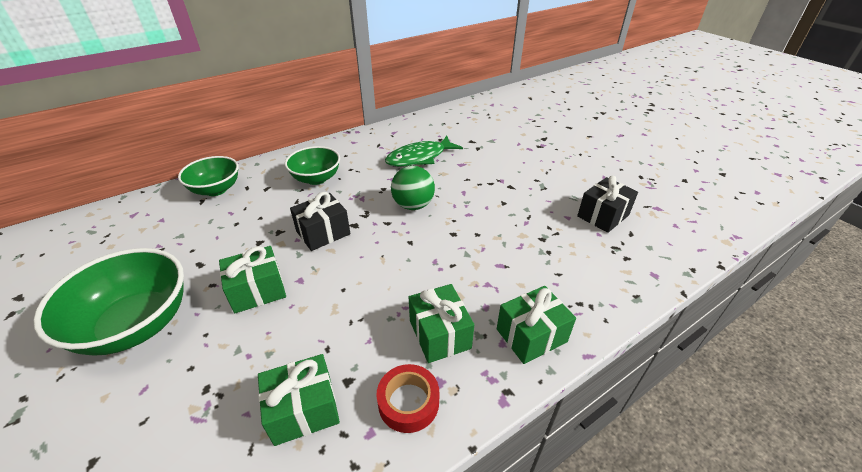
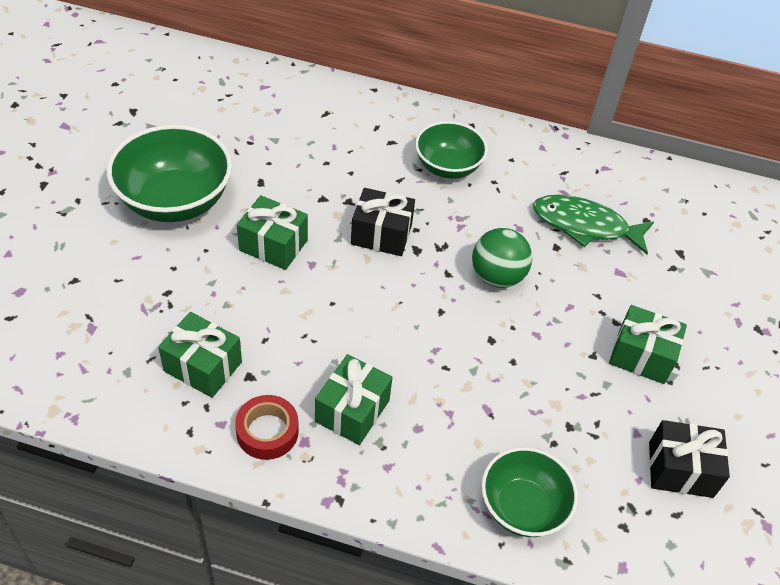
camera: 45 degrees right, 10 degrees up
(216, 189) = (349, 109): green bowl -> green bowl (522, 507)
(531, 335) = (418, 486): green gift -> green gift (641, 356)

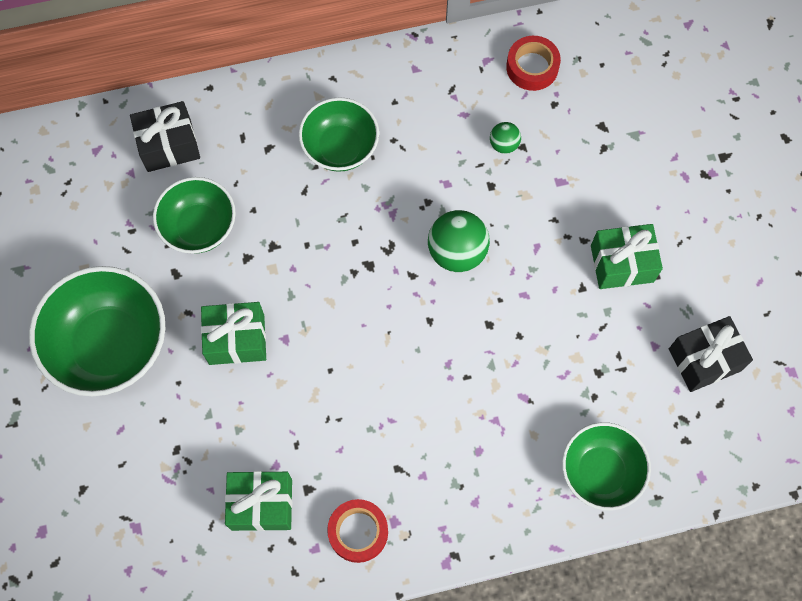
camera: 25 degrees left, 20 degrees up
(301, 163) = (199, 227): none -> green bowl
(352, 411) = (415, 468): green gift -> none
(381, 234) = (327, 267): black gift -> black gift (169, 145)
(585, 226) = (504, 144): green fish -> green ball
(641, 188) = (532, 67): none -> red tape

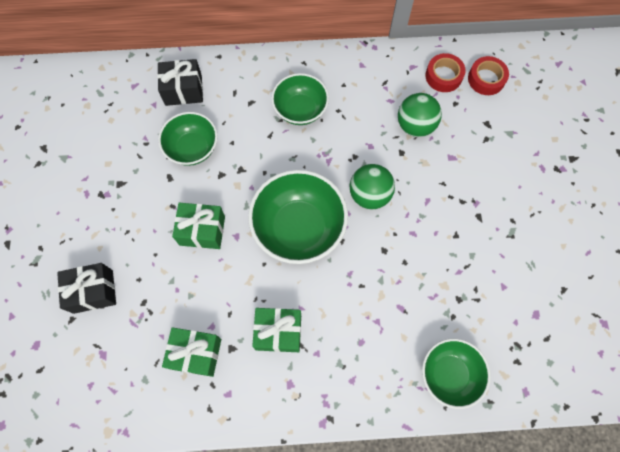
camera: 10 degrees right, 0 degrees up
(110, 345) = (113, 220): green bowl -> green bowl (299, 228)
(358, 532) = (262, 387): red tape -> red tape (486, 79)
(504, 144) = (415, 125): green ball -> green ball, size x1.88
(622, 263) = (487, 222): green gift -> green gift (278, 332)
(704, 360) = (539, 303): black gift -> black gift (93, 291)

